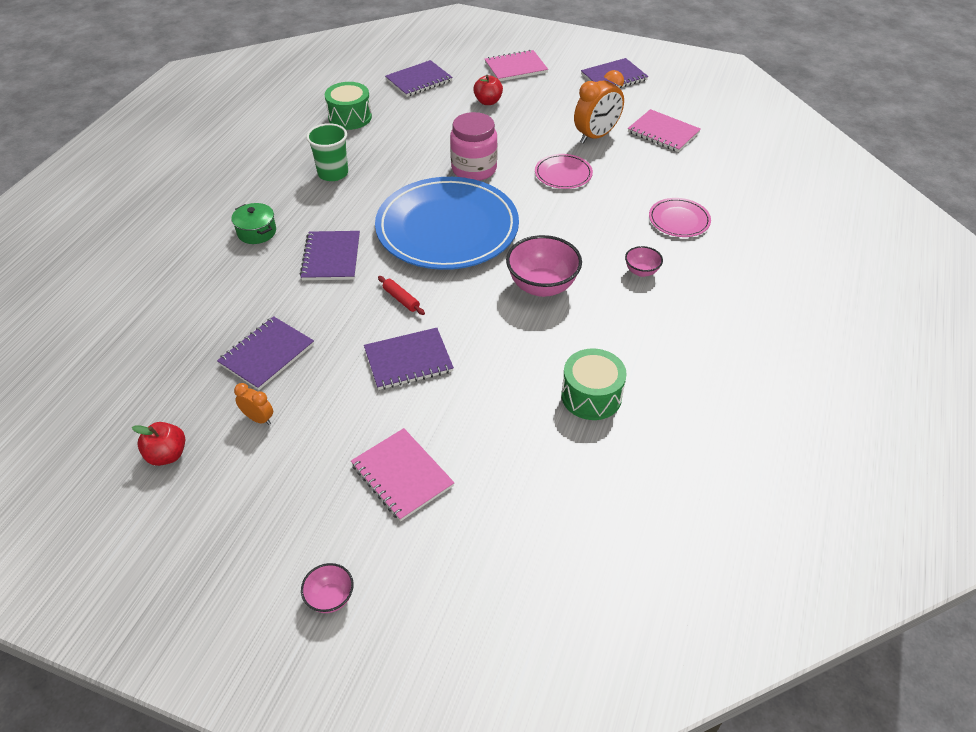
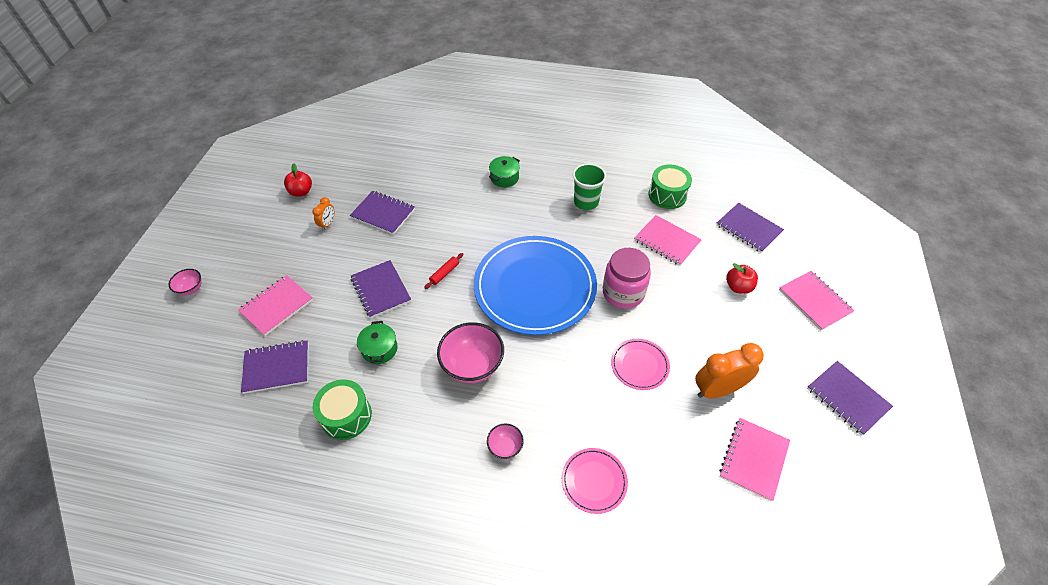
camera: 80 degrees right, 5 degrees up
(331, 257) = (484, 224): purple notebook -> purple notebook (277, 368)
(415, 130) = (667, 241): none -> pink notebook
(502, 364) = (379, 349): none -> green pot
(596, 136) = (717, 389): orange clock -> orange clock turned 120 degrees clockwise

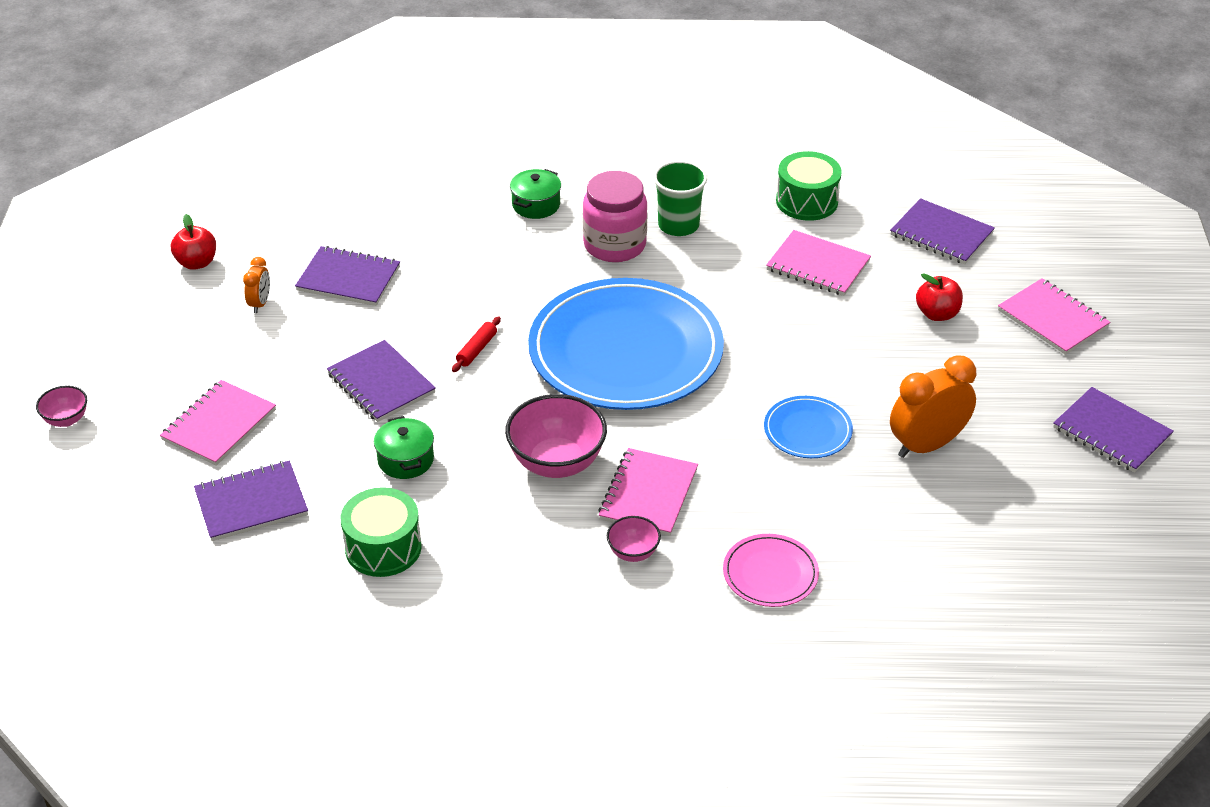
camera: 10 degrees left, 10 degrees down
(623, 293) = (764, 342): pink jar -> pink jar (614, 245)
(639, 365) = (807, 430): pink plate -> blue plate
(753, 459) = (989, 519): pink notebook -> pink notebook (648, 494)

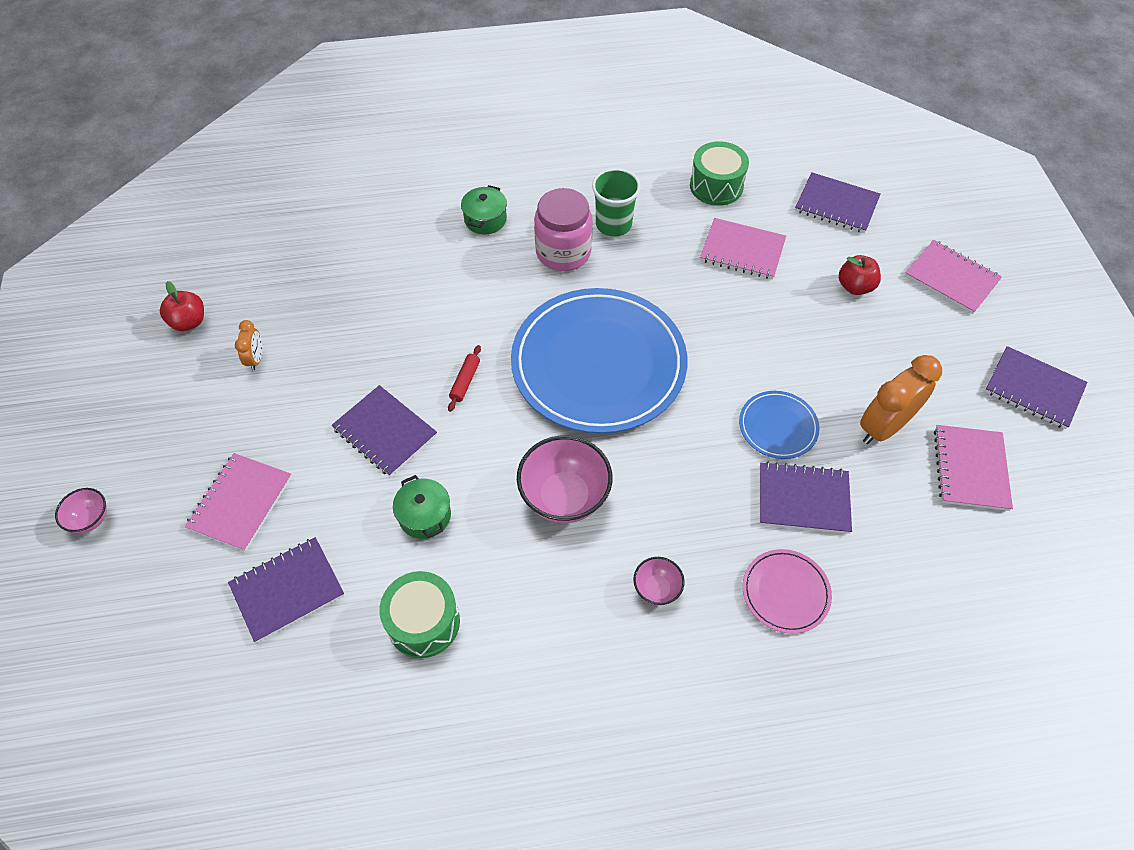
camera: 10 degrees left, 15 degrees up
(348, 279) = (333, 320): purple notebook -> purple notebook (803, 499)
(648, 494) = (655, 520): pink notebook -> pink notebook (970, 469)

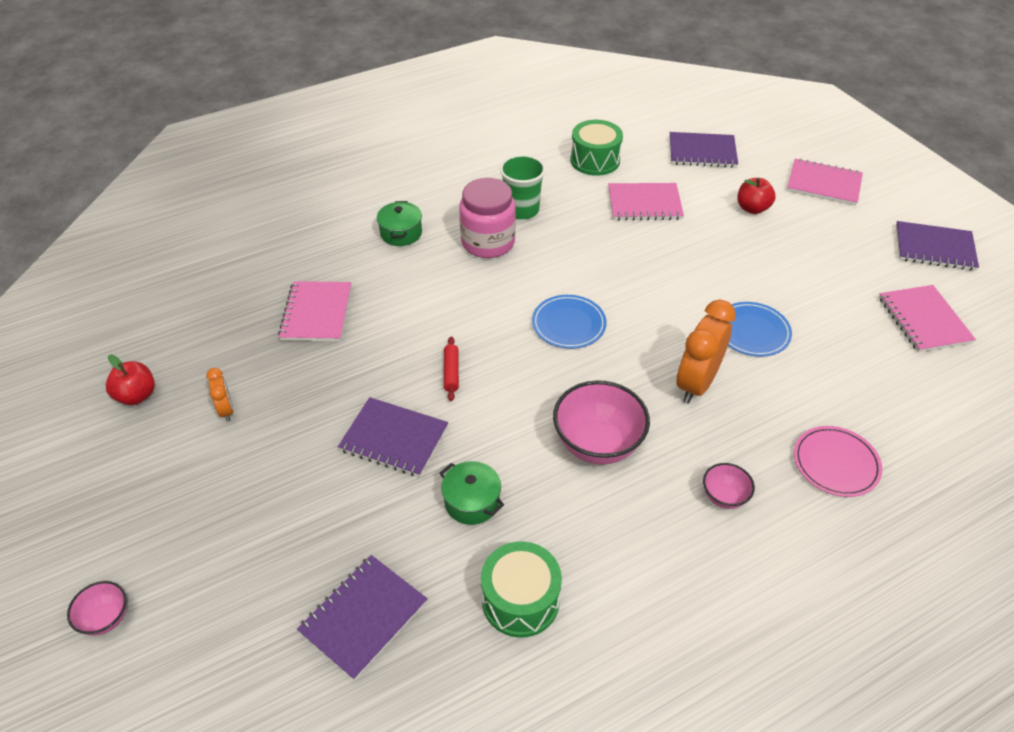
camera: 20 degrees left, 10 degrees down
(241, 503) = (272, 549): pink notebook -> pink notebook (317, 313)
(598, 364) = (568, 324): blue plate -> blue plate, size x0.43
(803, 499) = (806, 383): purple notebook -> none
(883, 427) = (837, 308): orange clock -> orange clock (696, 383)

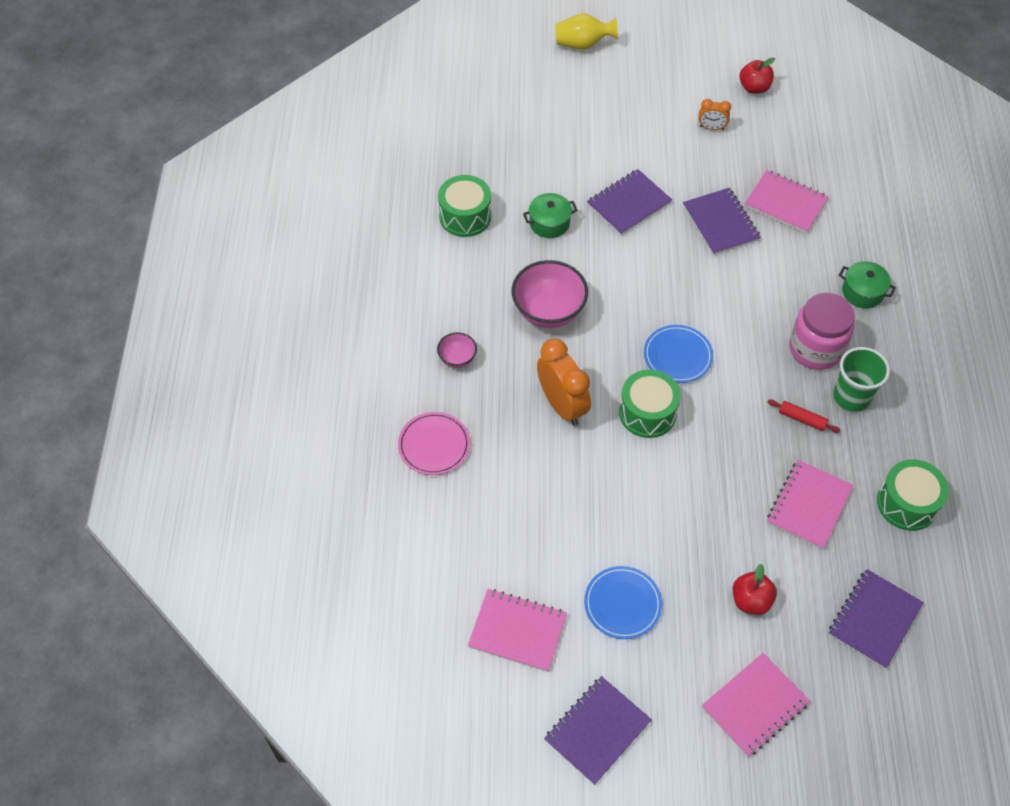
camera: 120 degrees right, 10 degrees up
(106, 618) = (583, 44): pink bowl -> yellow vase
(363, 617) = (506, 145): purple notebook -> purple notebook (720, 223)
(451, 372) = (671, 259): red rolling pin -> red rolling pin (802, 419)
(648, 321) = (647, 413): none -> green drum
(752, 332) = (590, 481): blue plate -> blue plate (622, 604)

